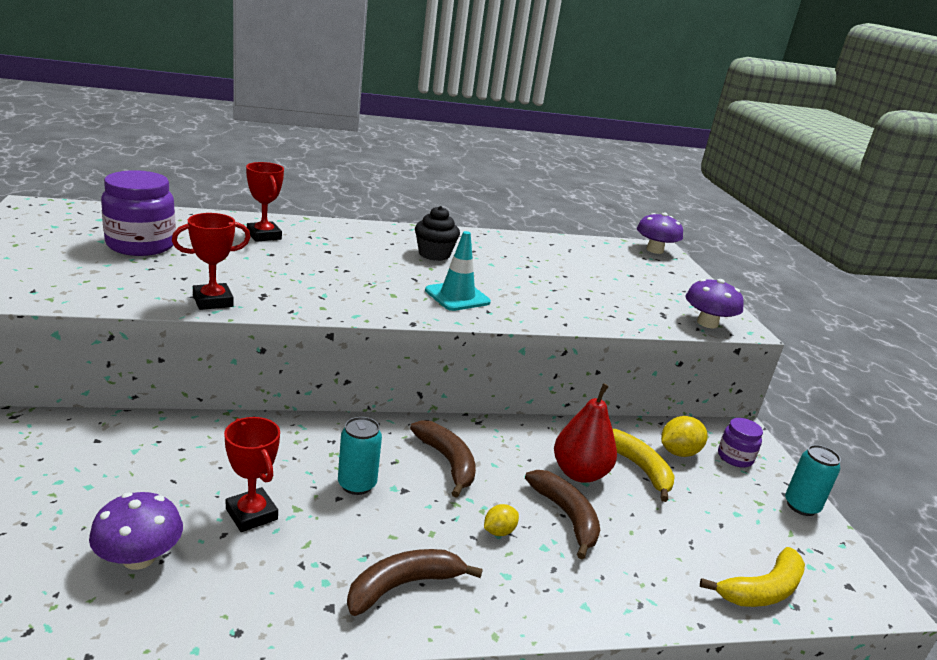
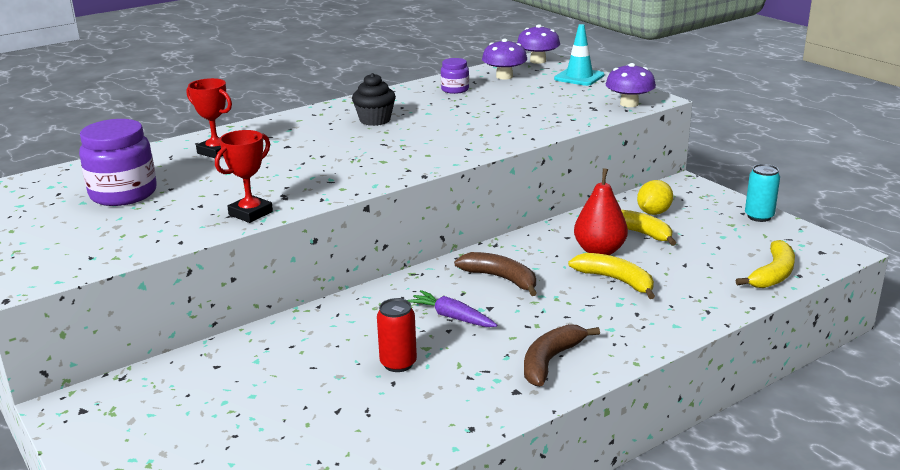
camera: 20 degrees left, 0 degrees up
(139, 557) = (350, 419): purple mushroom -> purple mushroom (504, 76)
(251, 514) = (398, 363): red trophy -> red can
(357, 484) = (452, 317): turquoise can -> purple carrot
(457, 296) = (432, 146): turquoise traffic cone -> turquoise traffic cone (579, 77)
(499, 531) = (580, 306): yellow lemon -> none
(566, 516) = (615, 280): brown banana -> yellow banana
(735, 457) = (693, 202): purple jar -> purple jar (455, 89)

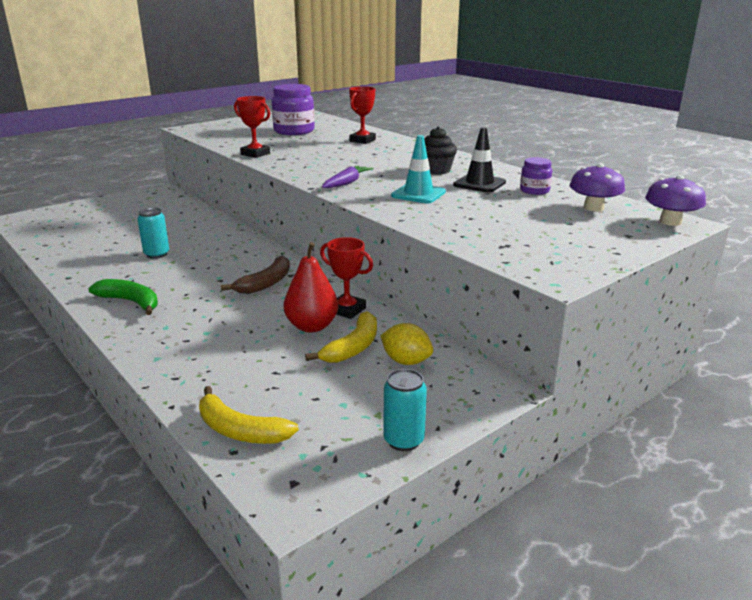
camera: 85 degrees right, 0 degrees up
(398, 363) = (157, 254): red can -> turquoise can
(428, 106) = (479, 184): none -> black traffic cone
(452, 317) = (210, 268): purple carrot -> purple carrot (347, 183)
(550, 361) = (130, 302): brown banana -> green banana
(564, 235) = (347, 310): none -> red trophy
(579, 77) = (620, 241): turquoise traffic cone -> turquoise traffic cone (418, 194)
(615, 280) = (250, 332): yellow banana -> none
(629, 104) = (529, 263): purple mushroom -> none

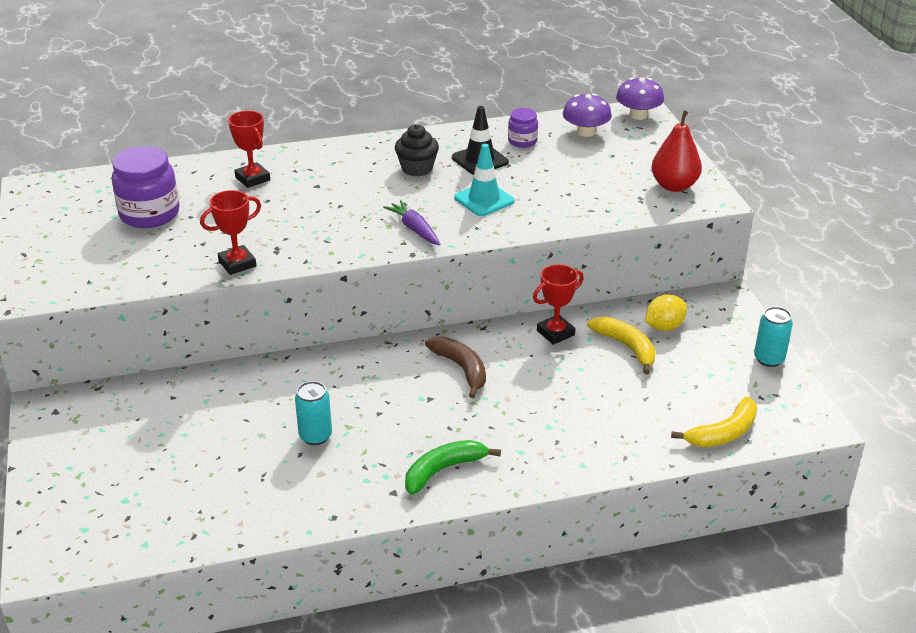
camera: 65 degrees left, 10 degrees up
(312, 326) = (575, 360): red pear -> red pear (674, 186)

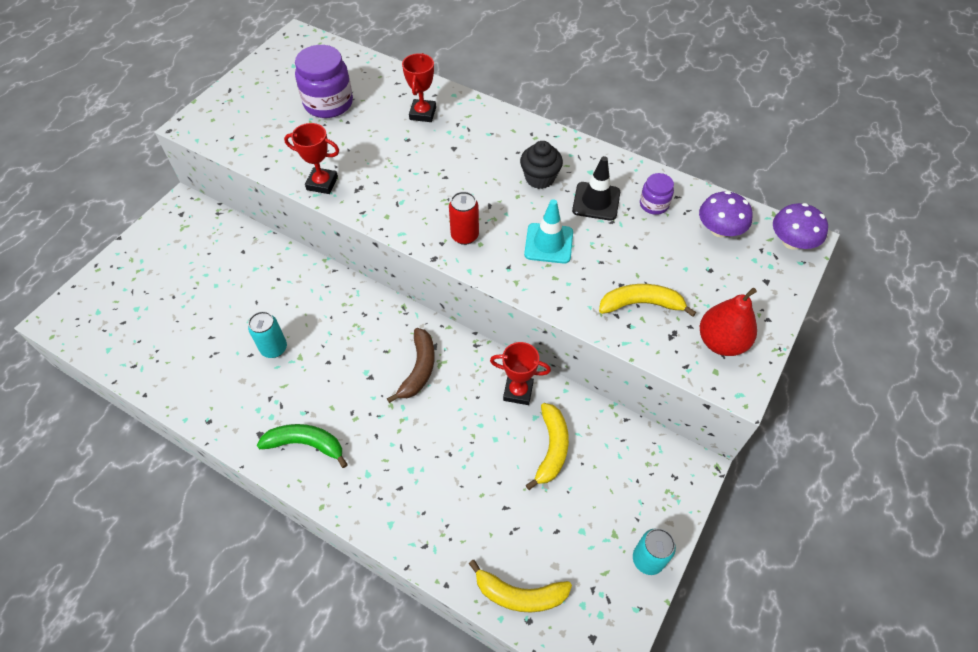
camera: 45 degrees right, 20 degrees up
(414, 229) = (464, 236): purple carrot -> red can
(597, 196) = (641, 304): none -> yellow banana
(664, 327) = (604, 454): yellow lemon -> none

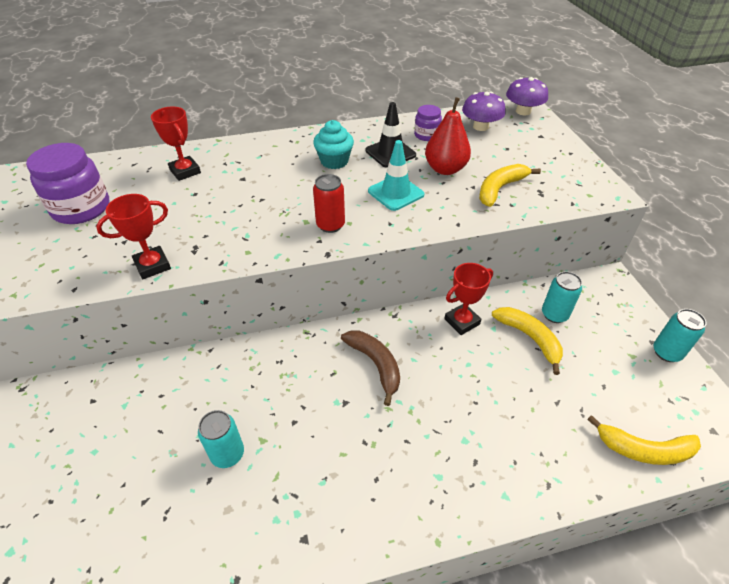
camera: 45 degrees left, 10 degrees down
(306, 444) = (358, 505): green banana -> none
(520, 594) = (644, 450): yellow banana -> yellow banana turned 45 degrees clockwise
(540, 178) = (334, 161): black cupcake -> turquoise cupcake
(598, 449) = (554, 314): none -> turquoise can
(721, 342) = (568, 179): red pear -> red pear (445, 169)

